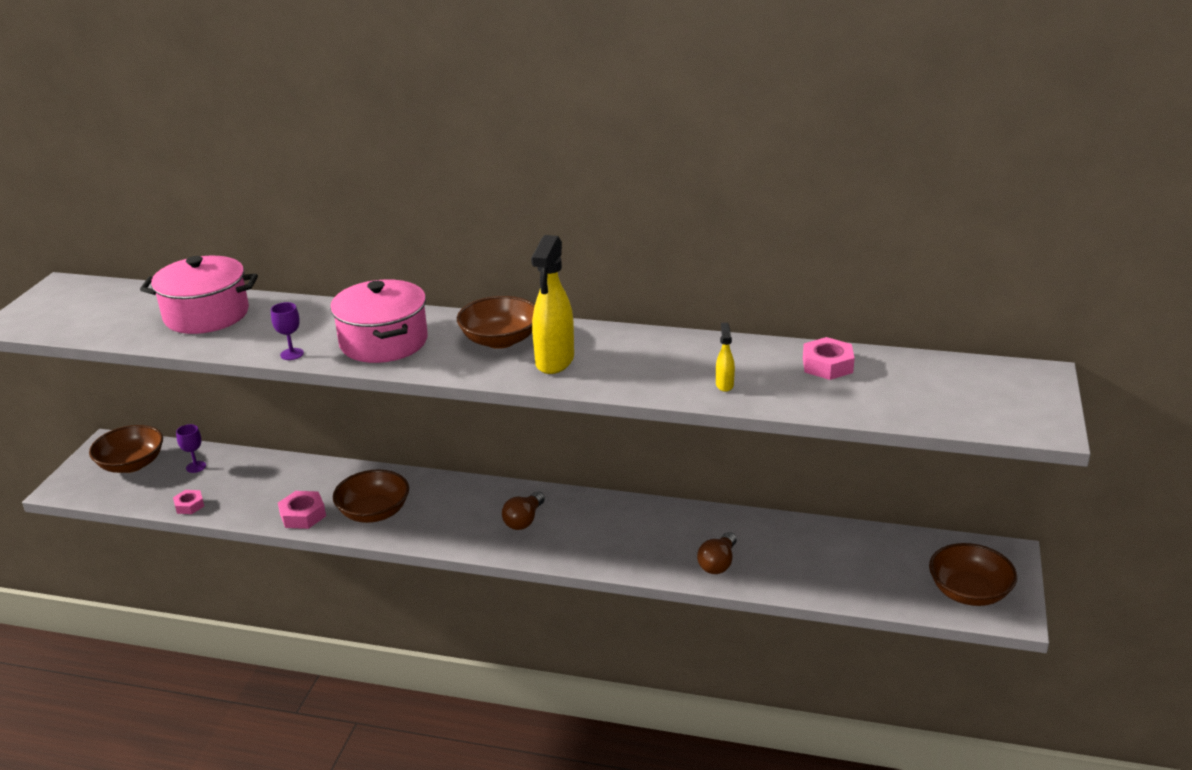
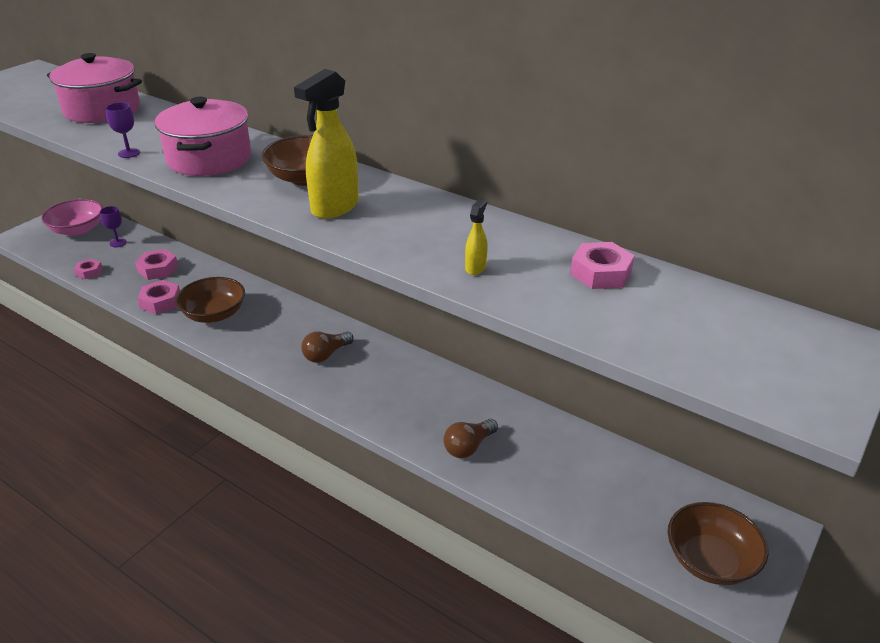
camera: 20 degrees right, 5 degrees up
(131, 464) = (77, 230): brown bowl -> pink bowl
(270, 483) = (158, 269): none -> pink nut

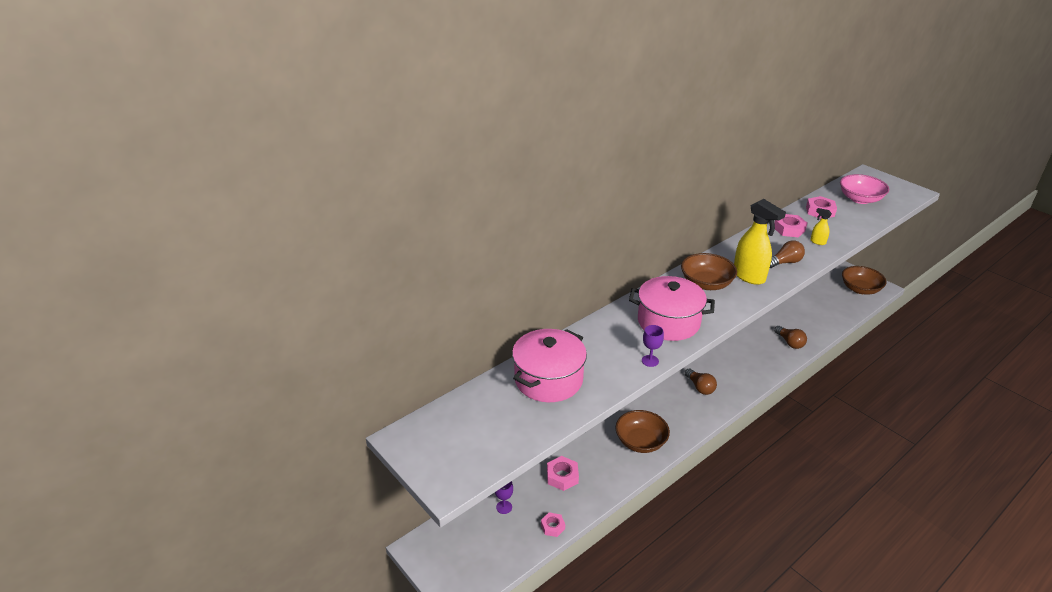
camera: 75 degrees left, 0 degrees up
(77, 230) = (464, 542): pink bowl -> pink bowl (860, 199)
(160, 302) = (616, 474): pink nut -> pink nut (789, 229)
(388, 236) = (784, 262): none -> brown light bulb

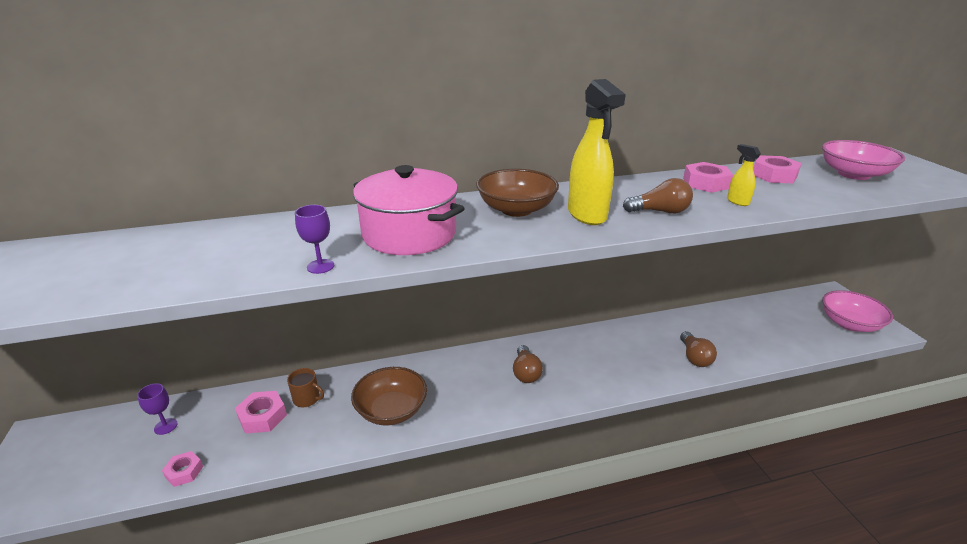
camera: 25 degrees right, 5 degrees down
(548, 379) = (172, 252): pink pot -> none
(578, 454) = (307, 399): none -> brown mug
(860, 289) = (849, 324): brown bowl -> pink bowl

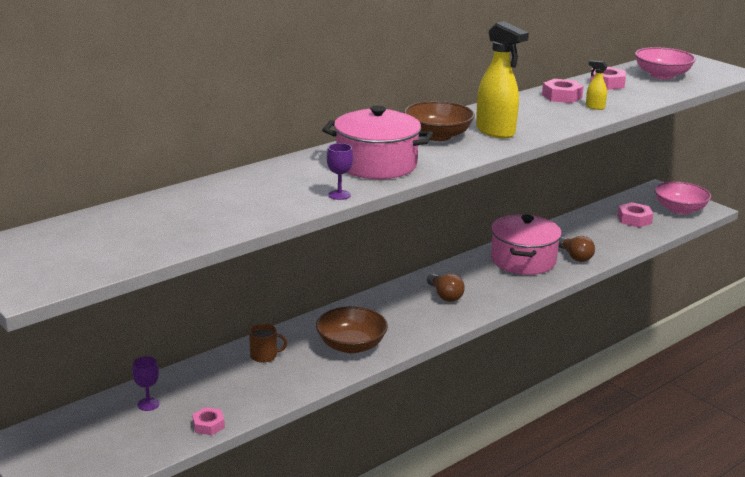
camera: 25 degrees left, 5 degrees down
(262, 416) = (236, 376): pink nut -> pink nut (634, 219)
(634, 348) = (523, 260): none -> pink pot
(660, 211) = (546, 122): brown light bulb -> none

